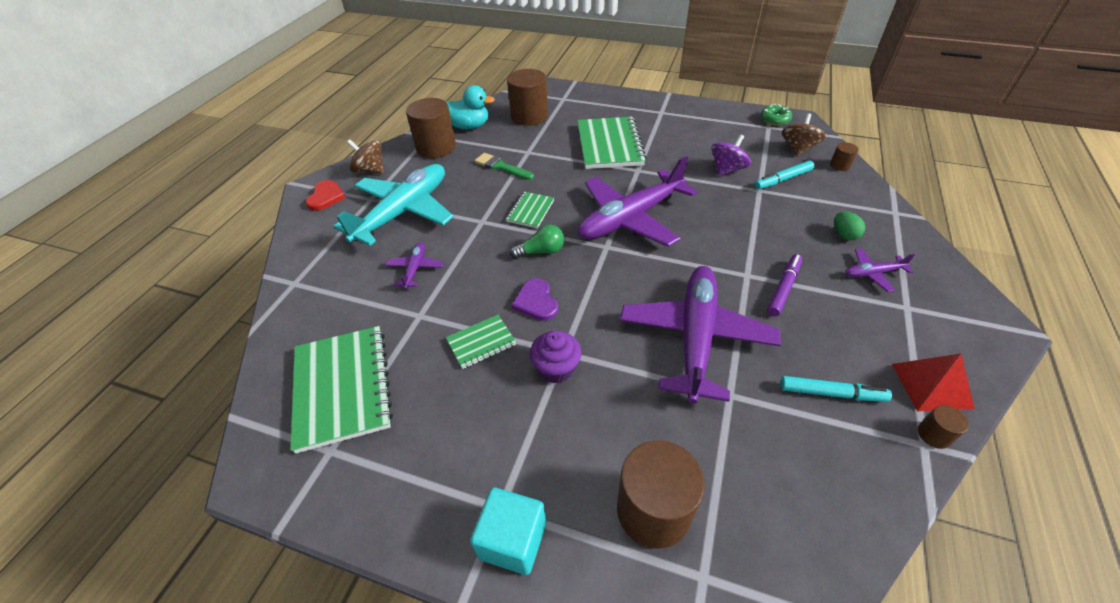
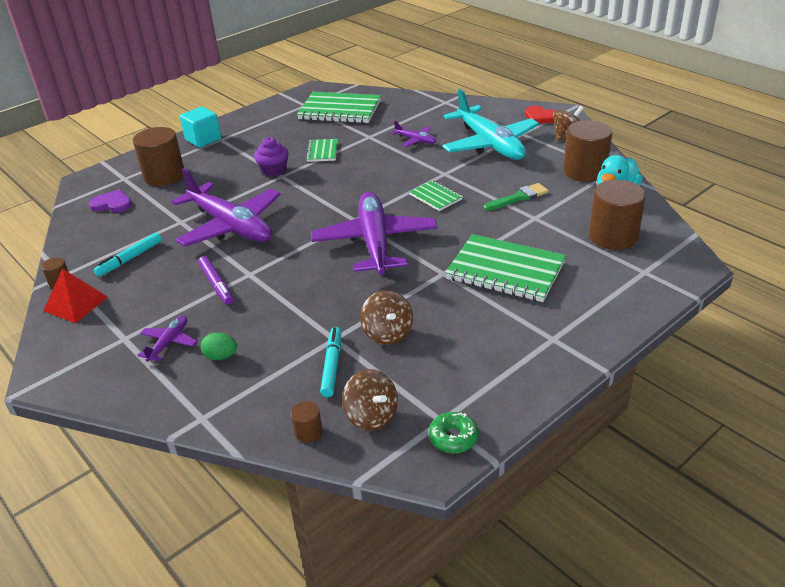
camera: 120 degrees right, 10 degrees down
(536, 302) = (333, 176): purple heart -> purple heart (112, 204)
(541, 251) = (380, 190): green light bulb -> none
(727, 169) = (387, 333): purple spinning top -> brown spinning top

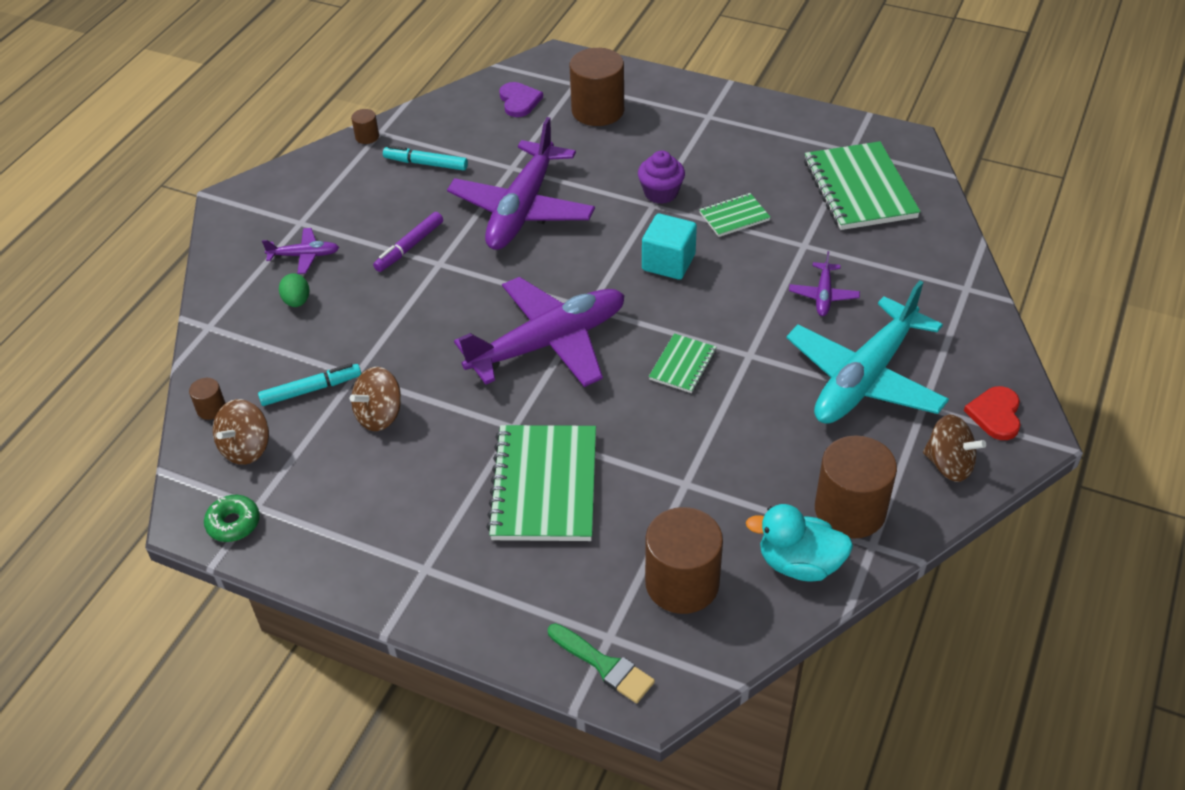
camera: 65 degrees right, 10 degrees up
(76, 304) = (338, 164): red pyramid -> none
(203, 139) = (698, 102): turquoise cube -> turquoise cube (668, 262)
(518, 198) = (728, 452): green brush -> green brush (603, 665)

